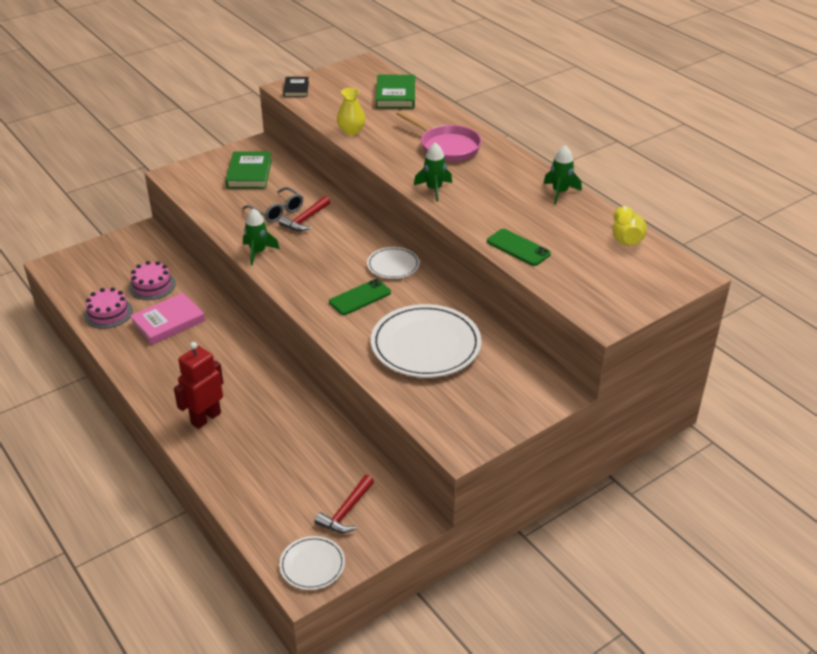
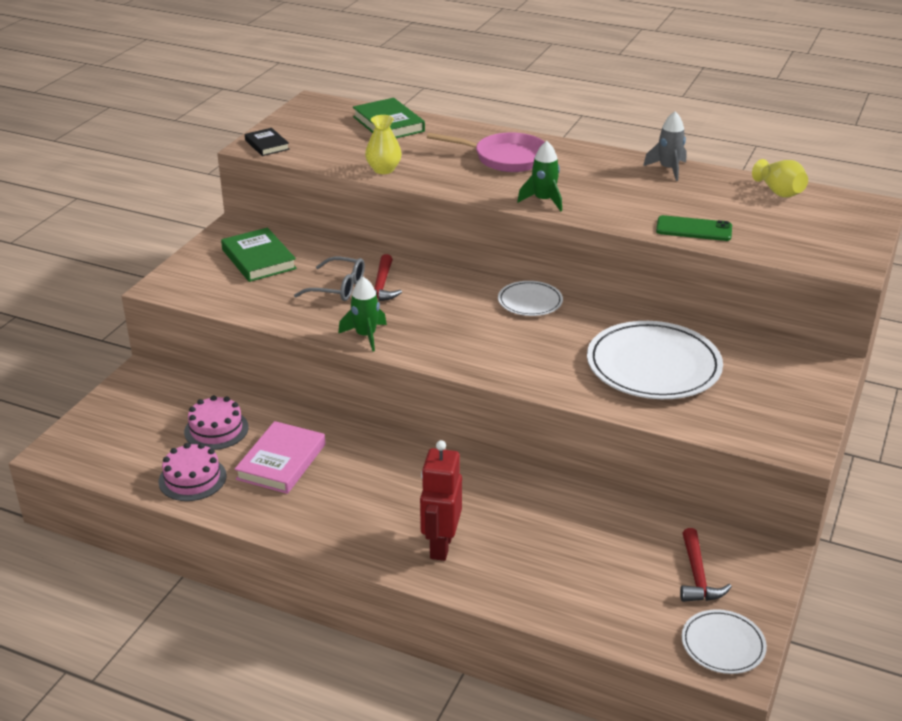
camera: 30 degrees left, 5 degrees down
(360, 297) = (533, 344): green phone -> none
(560, 192) = (668, 169): green rocket -> grey rocket

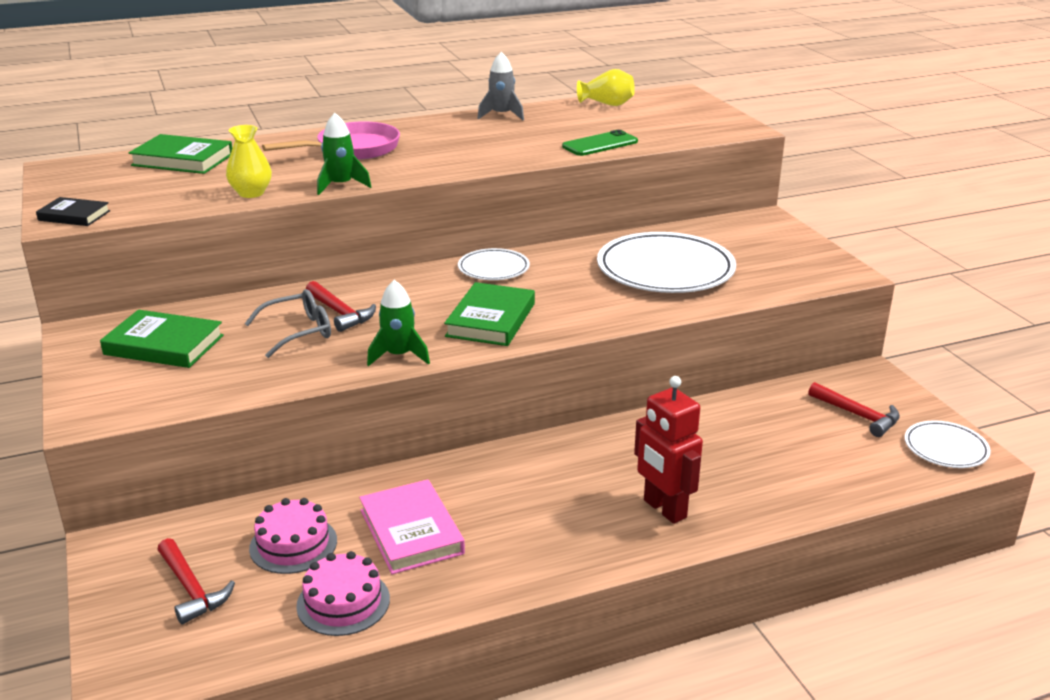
camera: 45 degrees left, 5 degrees down
(140, 423) = (191, 589): none -> red hammer
(461, 340) = (491, 320): none -> green book
(543, 200) = (448, 166): green rocket -> green rocket (341, 185)

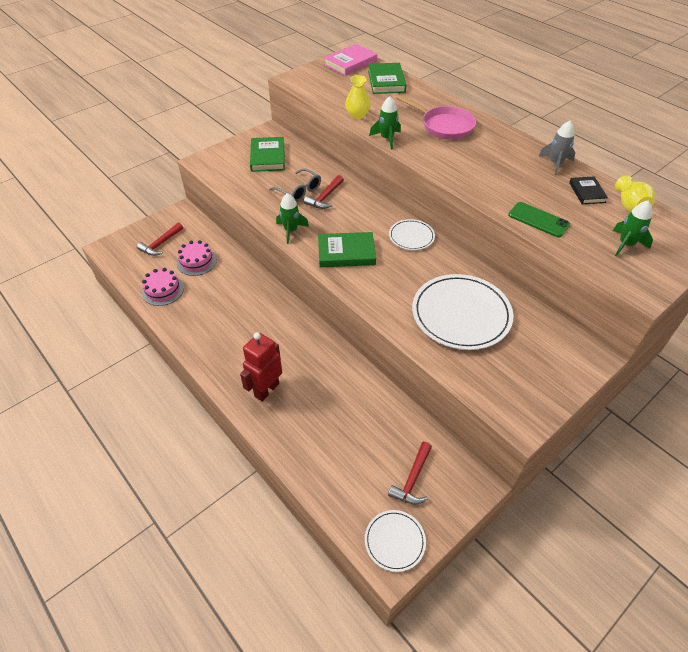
camera: 70 degrees right, 20 degrees up
(74, 216) = (300, 80): black book -> black book (587, 192)
(411, 531) = (216, 296): pink book -> pink book (350, 63)
(669, 120) = (626, 244): none -> green rocket

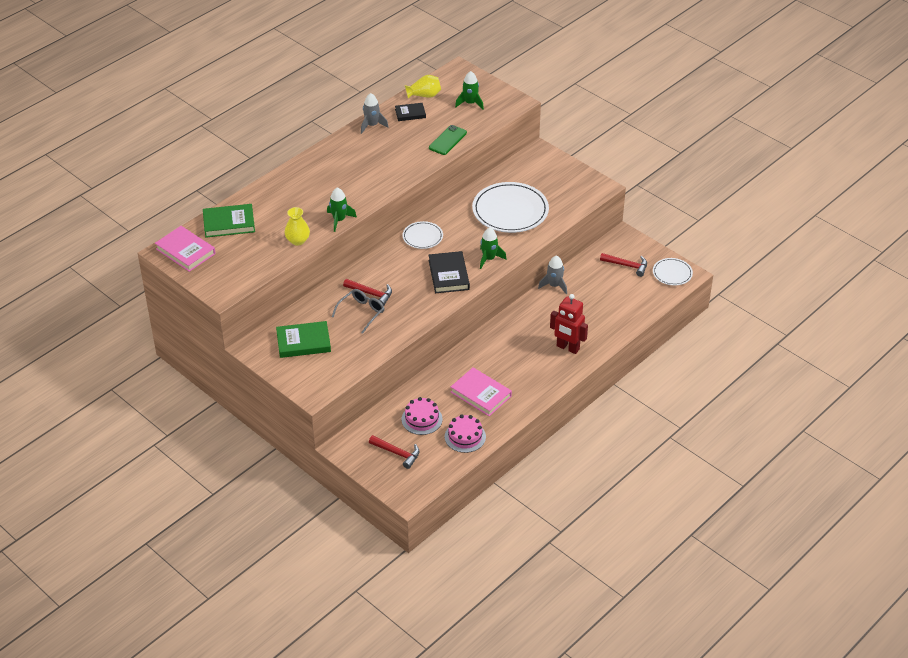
camera: 95 degrees left, 5 degrees down
(215, 306) = (481, 394): none -> pink book
(291, 231) = (423, 312): green rocket -> green rocket (489, 259)
(346, 253) = (448, 275): green book -> black book
(376, 388) = (554, 285): none -> grey rocket
(444, 126) = (315, 185): pink pan -> none

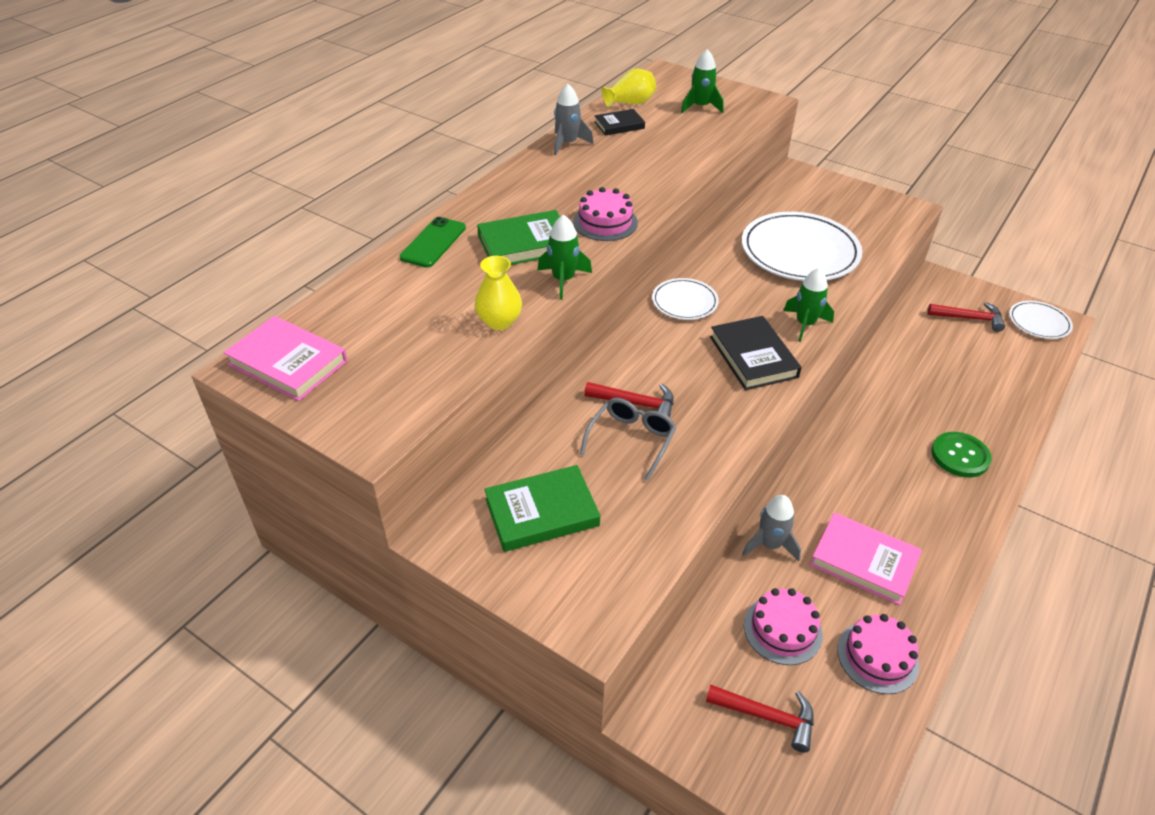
camera: 10 degrees left, 0 degrees up
(229, 223) = (365, 305): green book -> green book (525, 244)
(375, 185) = (605, 222): none -> pink cake
(448, 140) = (691, 153): green phone -> green phone (433, 243)
(554, 285) = (883, 358): grey rocket -> grey rocket (770, 544)
(567, 348) = (960, 456): red robot -> green button

